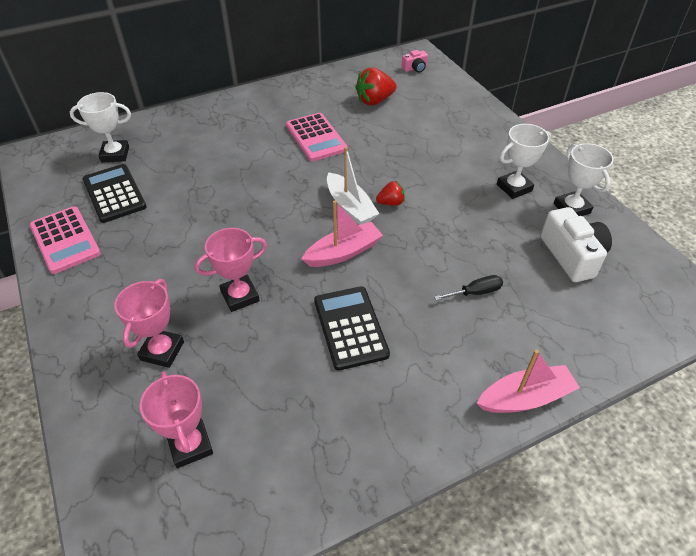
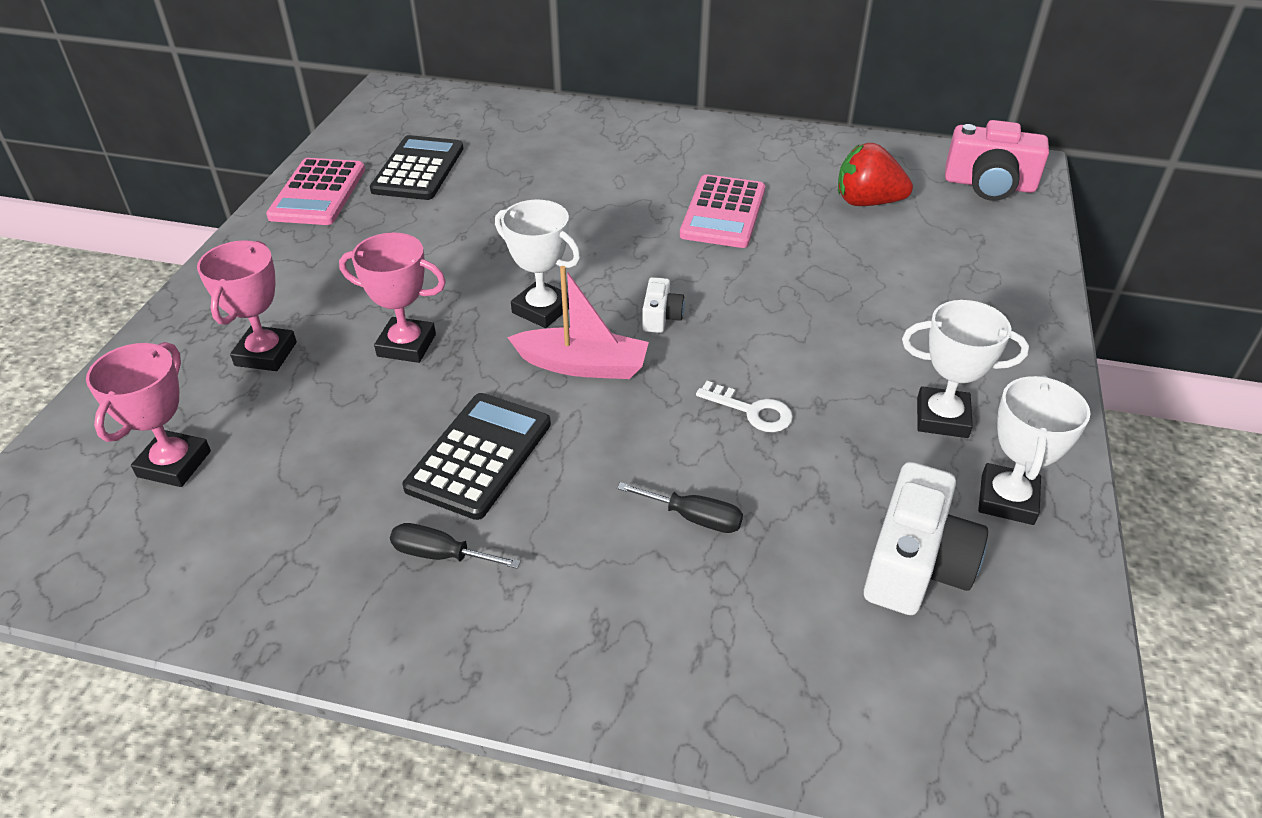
camera: 40 degrees right, 5 degrees down
(115, 154) = (469, 128): white trophy -> white trophy (542, 309)
(162, 351) = (266, 354): pink trophy -> pink trophy turned 45 degrees counterclockwise
(350, 207) = (661, 317): white boat -> white camera
(391, 203) = (722, 340): red strawberry -> none
(393, 386) = (440, 555): none -> black screwdriver
(415, 68) = (989, 185): pink camera -> pink camera, size x1.95
(442, 229) = (752, 411): none -> white key
(525, 398) = (586, 694): pink boat -> none

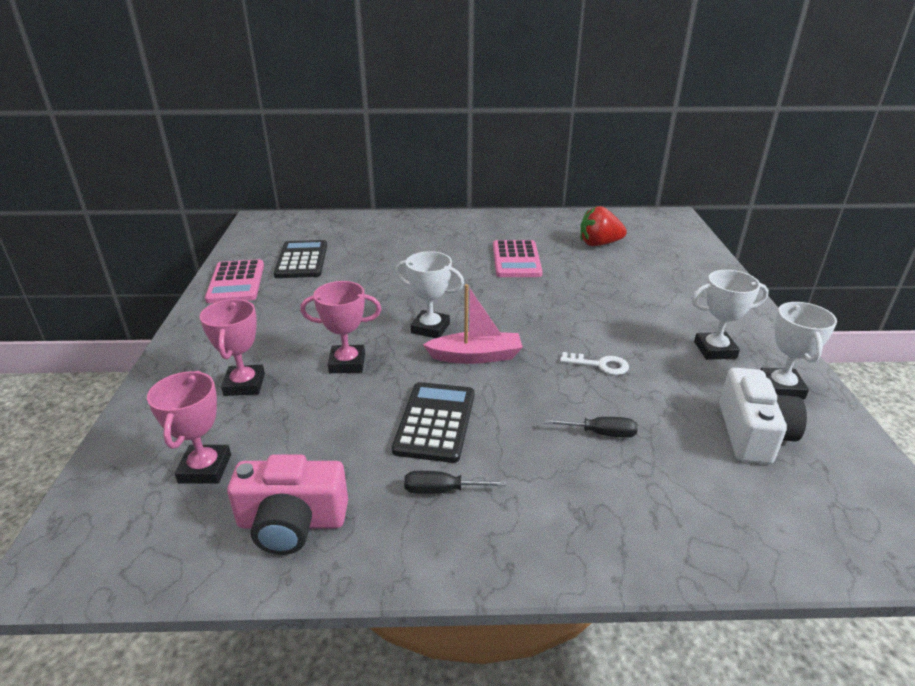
camera: 15 degrees left, 10 degrees down
(661, 317) = (511, 321): white camera -> none
(989, 185) = (662, 227): pink camera -> pink camera (292, 522)

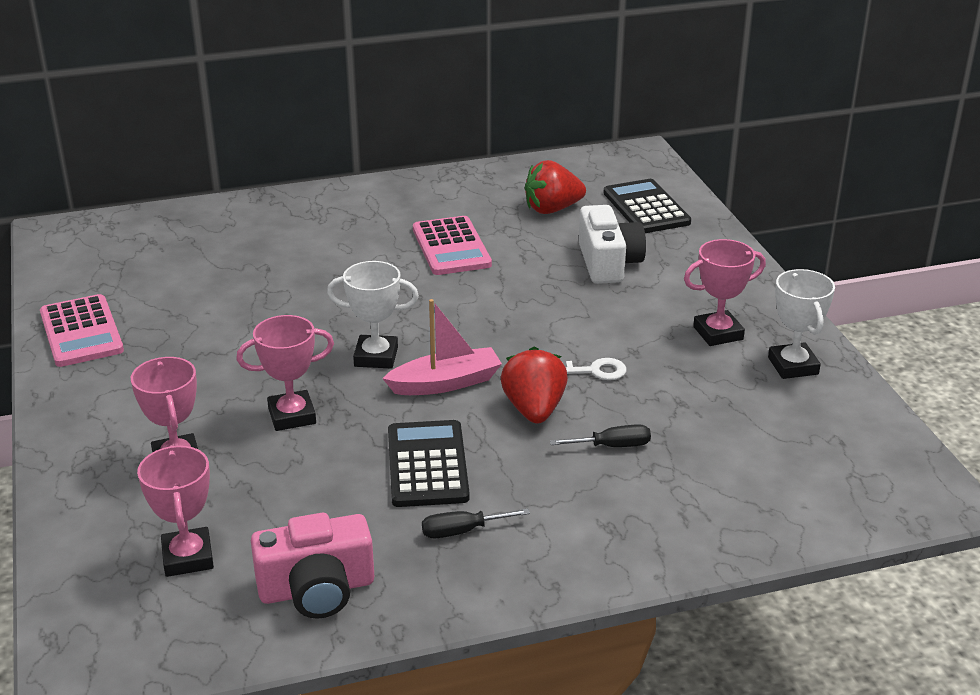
camera: 15 degrees left, 0 degrees up
(302, 260) = (156, 287): black calculator -> black calculator (646, 208)
(541, 389) = (534, 410): none -> red strawberry
(715, 350) = (718, 333): white trophy -> pink trophy
(753, 434) = (769, 420): white camera -> white camera (608, 263)

